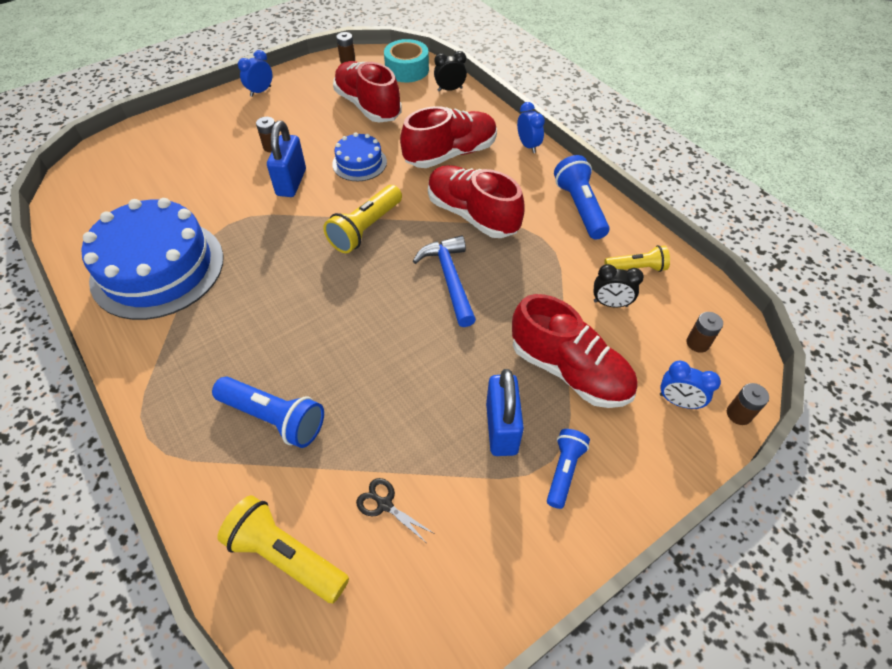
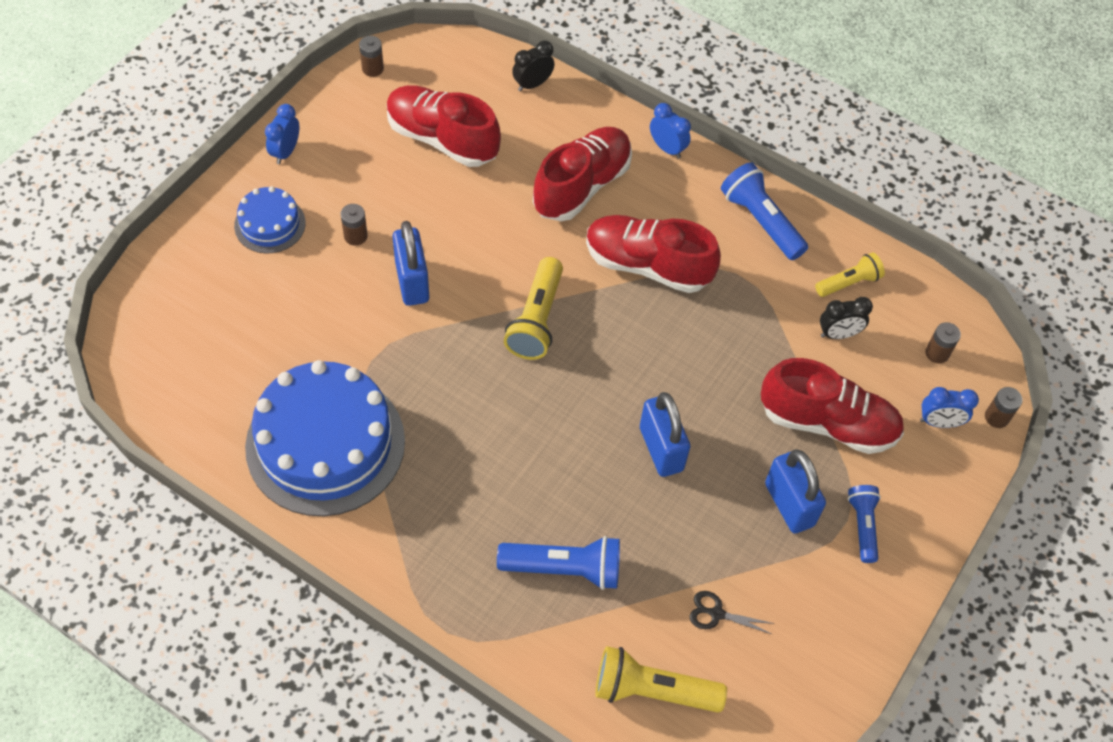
camera: 25 degrees left, 5 degrees up
(359, 163) = (479, 230): blue cake -> blue cake (270, 224)
(407, 70) = (460, 65): turquoise tape -> none
(411, 348) = (661, 449): none -> blue padlock
(450, 279) = (662, 355): blue hammer -> none

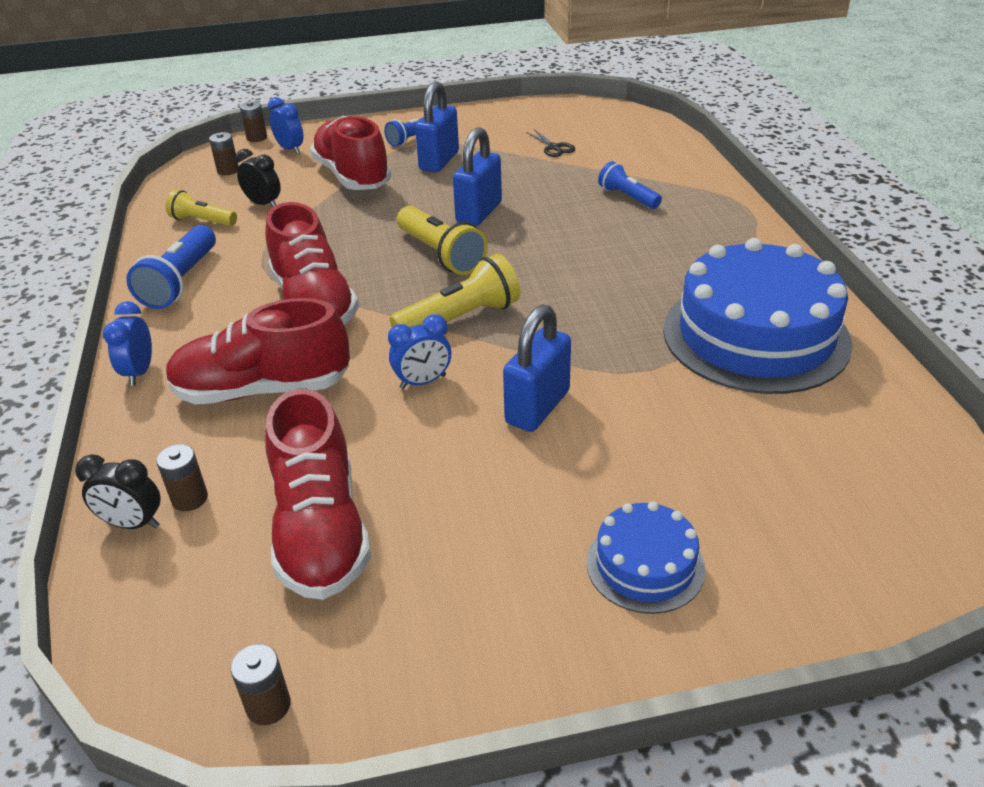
camera: 130 degrees left, 20 degrees down
(285, 152) = (532, 656): blue clock -> blue clock (423, 382)
(355, 236) = (550, 485): brown battery -> brown battery (190, 498)
(564, 569) = (627, 197): blue flashlight -> blue flashlight, size x0.64
(652, 690) = (635, 142): yellow flashlight -> yellow flashlight (441, 255)

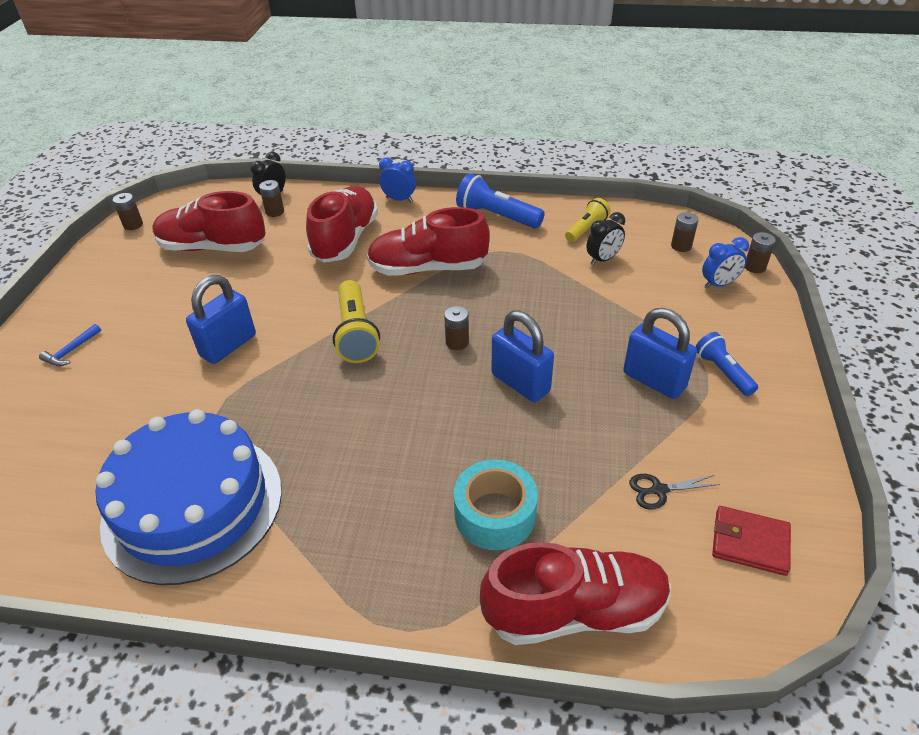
camera: 110 degrees right, 5 degrees up
(352, 176) = (639, 315): red shoe -> red shoe (574, 611)
(423, 382) = (298, 301): blue clock -> none
(441, 255) = (457, 342): yellow flashlight -> brown battery
(537, 407) = (228, 346): blue padlock -> blue padlock turned 75 degrees clockwise
(573, 119) = (750, 542): none -> red wallet
(627, 197) = (495, 514): blue flashlight -> turquoise tape
(645, 565) = (71, 351): blue cake -> blue hammer

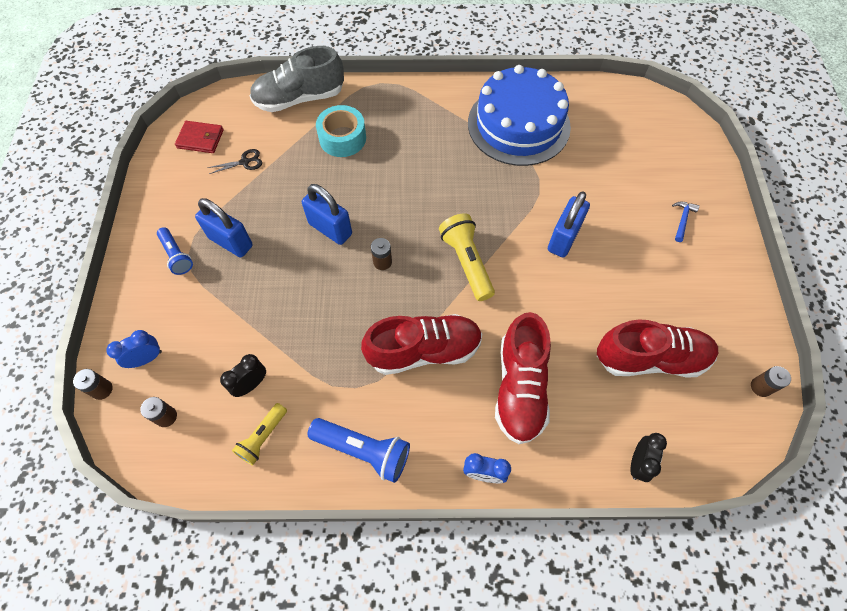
camera: 170 degrees right, 20 degrees up
(275, 212) = (619, 430): brown battery -> none
(574, 611) = (300, 98): red shoe -> grey shoe

